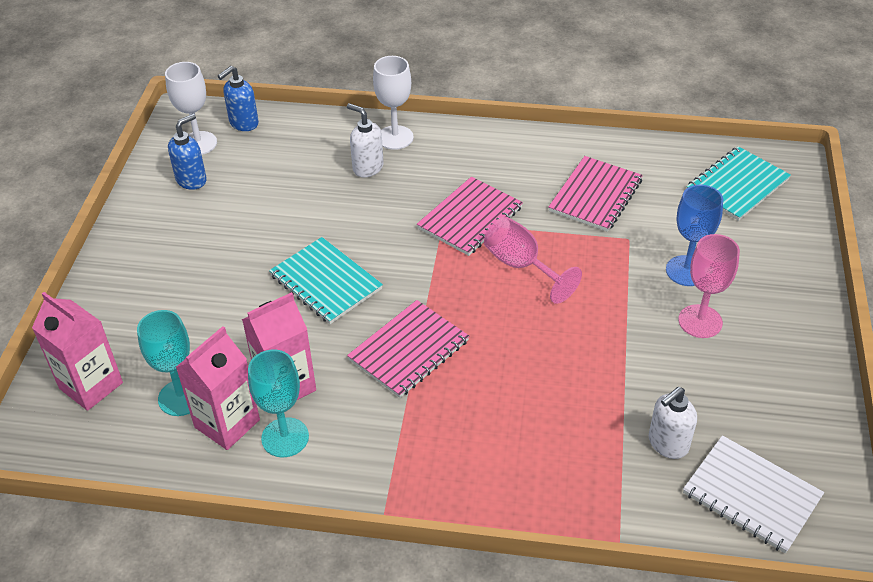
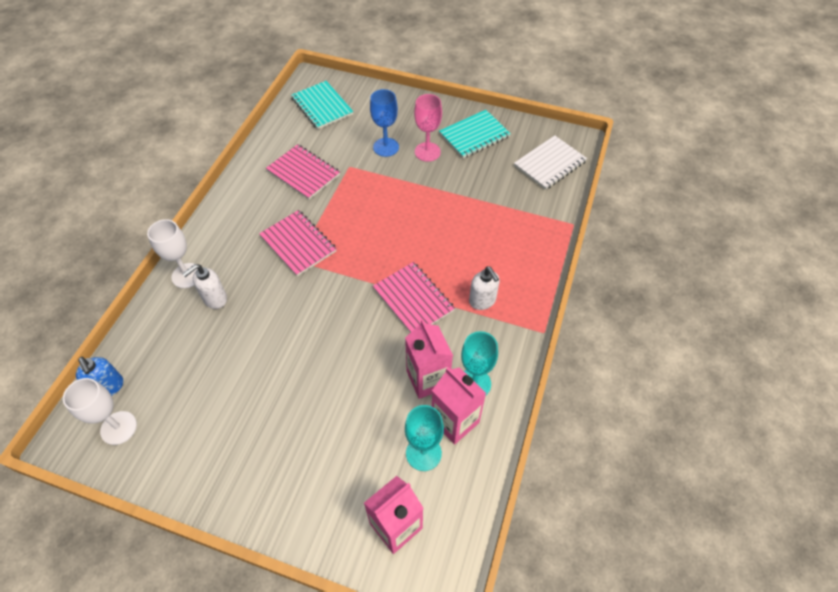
camera: 80 degrees left, 10 degrees up
(192, 180) = (169, 436): blue soap dispenser -> none
(326, 282) = (333, 342): turquoise notebook -> turquoise notebook (474, 135)
(521, 266) = (355, 224): pink goblet -> none
(667, 444) = (512, 188): white soap dispenser -> white soap dispenser (482, 301)

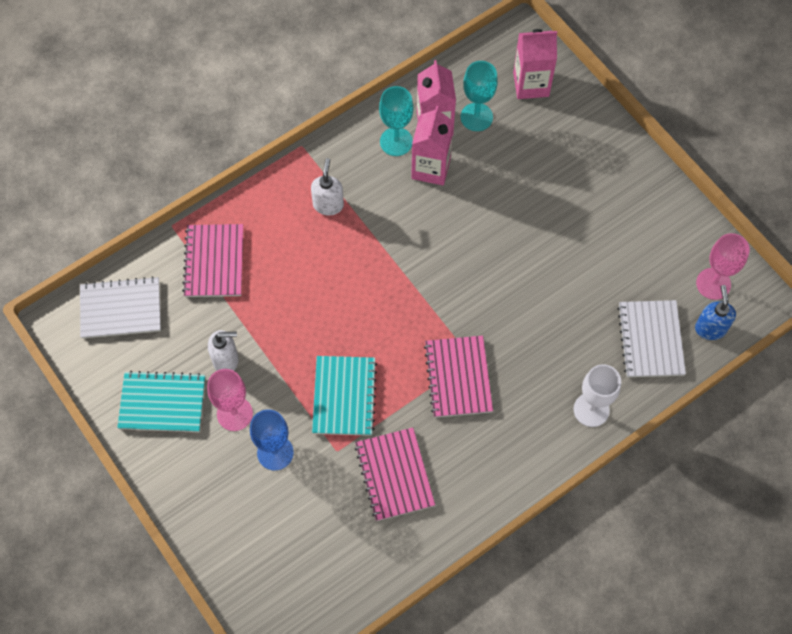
camera: 145 degrees left, 10 degrees up
(118, 428) = (713, 284): white goblet -> pink goblet
(159, 349) = (650, 340): none -> white notebook
(215, 299) = (575, 363): white soap dispenser -> white soap dispenser (226, 360)
(322, 106) = (302, 578): turquoise notebook -> turquoise notebook (344, 396)
(413, 299) = (389, 245): pink notebook -> pink notebook (214, 262)

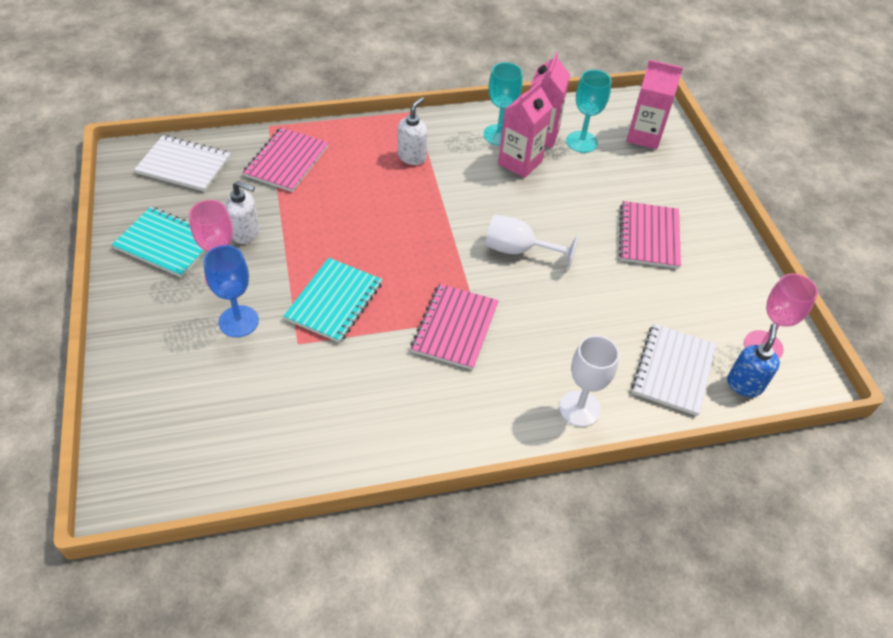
camera: 20 degrees right, 15 degrees down
(394, 475) = (341, 386): pink notebook -> pink notebook (649, 236)
(475, 272) = (519, 250): none -> white goblet

